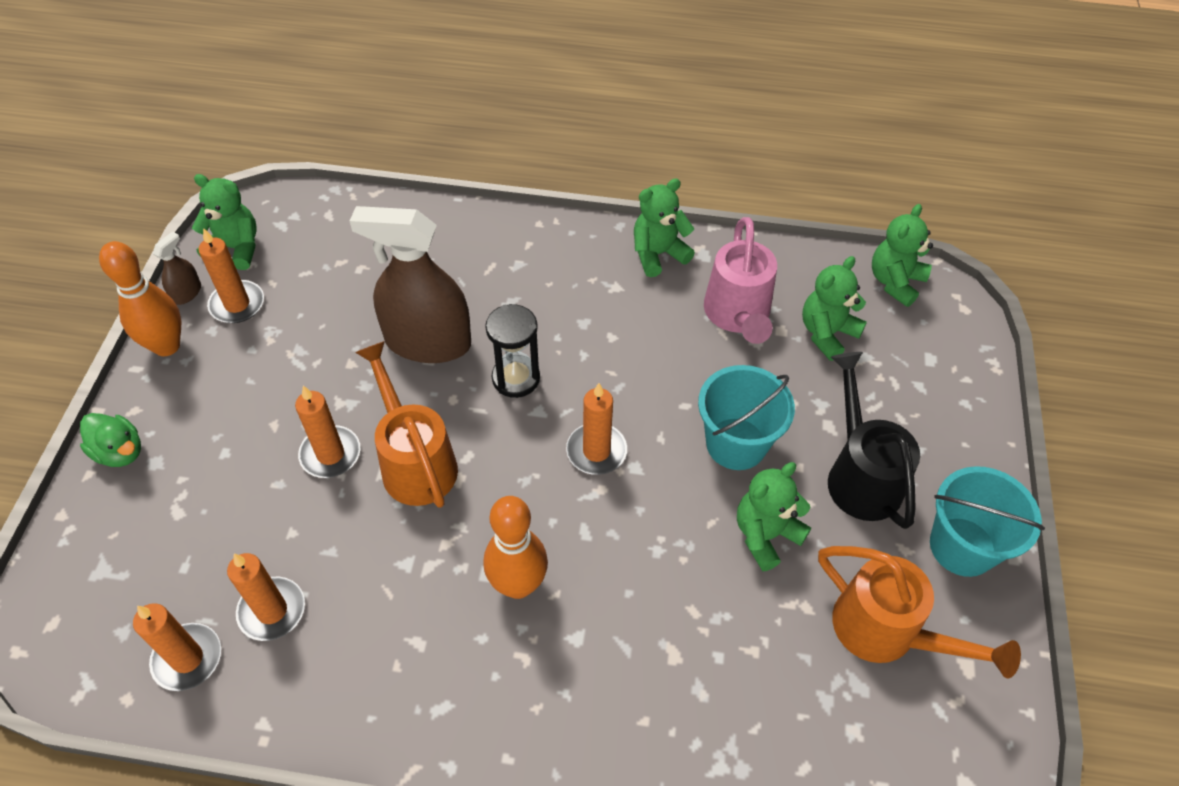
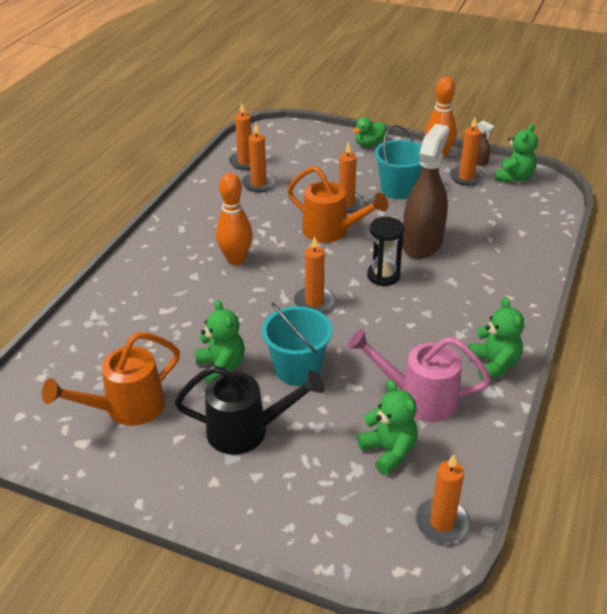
camera: 105 degrees right, 15 degrees down
(415, 461) = (331, 231): orange watering can -> orange watering can turned 45 degrees clockwise
(895, 282) = (442, 522): green teddy bear -> orange candle
(962, 546) = (164, 473): turquoise bucket -> turquoise bucket (398, 189)

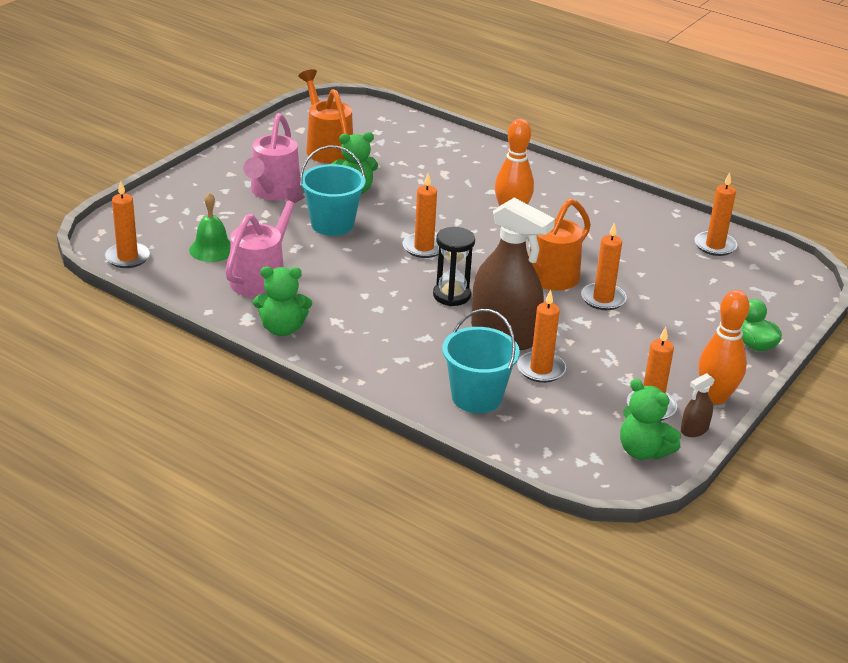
camera: 100 degrees right, 5 degrees down
(246, 431) = (273, 192): black watering can -> pink watering can
(258, 184) = (661, 248): orange candle -> orange candle (541, 369)
(388, 451) = (212, 249): green teddy bear -> green bell
(398, 189) = (629, 344): turquoise bucket -> turquoise bucket (476, 397)

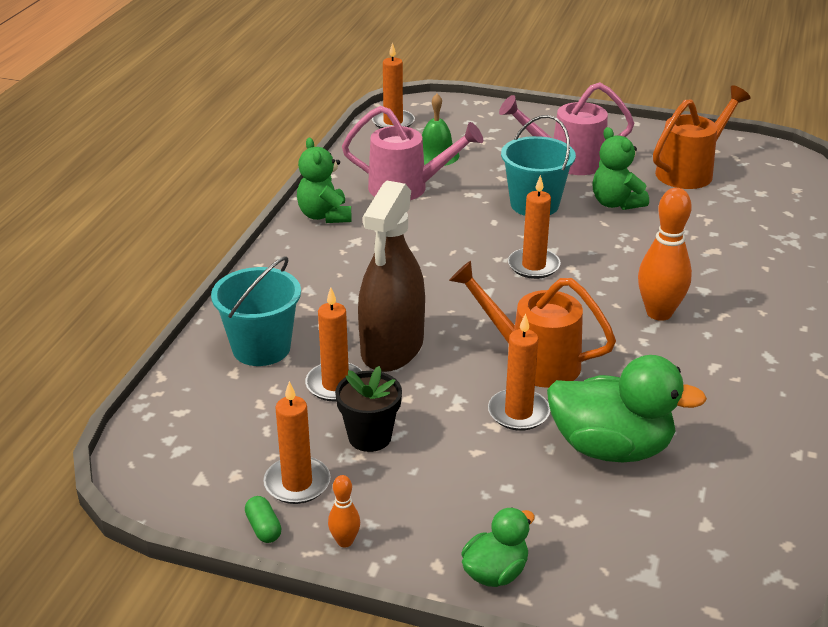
camera: 75 degrees right, 0 degrees up
(451, 295) = (448, 300): black hourglass -> none
(609, 366) = (370, 437): none -> black flower pot
(643, 451) = (204, 487): green teddy bear -> none
(651, 274) = (611, 448): none -> green duck
(694, 430) = (263, 528): brown spray bottle -> green capsule
(715, 246) = (742, 504): orange candle -> none
(715, 397) = (345, 541): orange bowling pin -> orange bowling pin, size x0.49

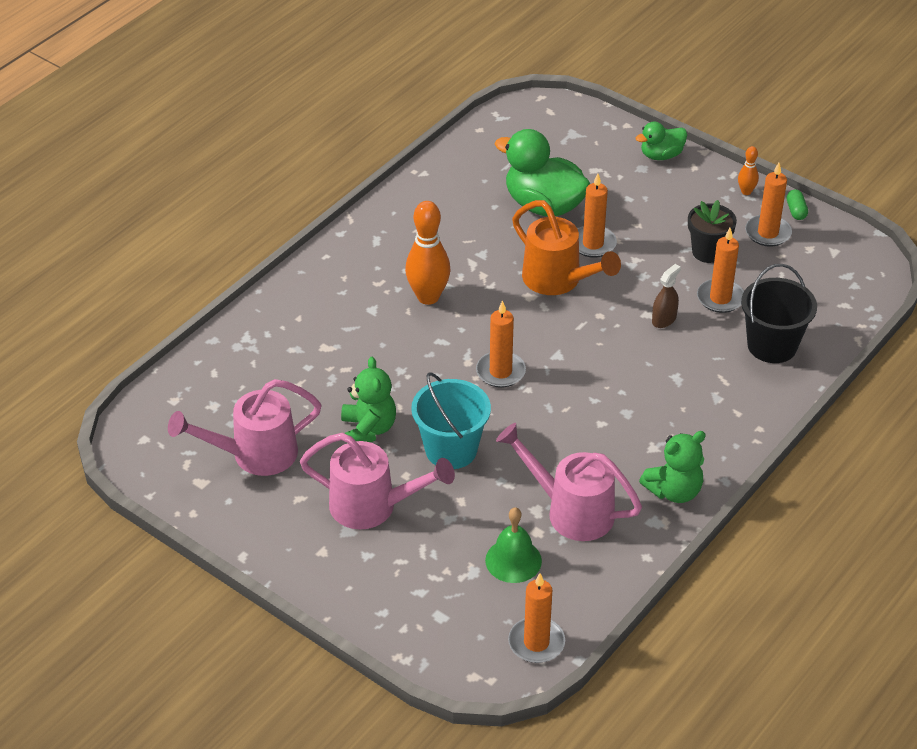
camera: 160 degrees left, 10 degrees up
(261, 348) = (772, 345): turquoise bucket -> black bucket
(324, 216) = (674, 491): green teddy bear -> green teddy bear turned 60 degrees clockwise
(392, 348) = (664, 319): brown spray bottle -> brown spray bottle, size x0.42
(690, 171) = (255, 455): orange watering can -> pink watering can

